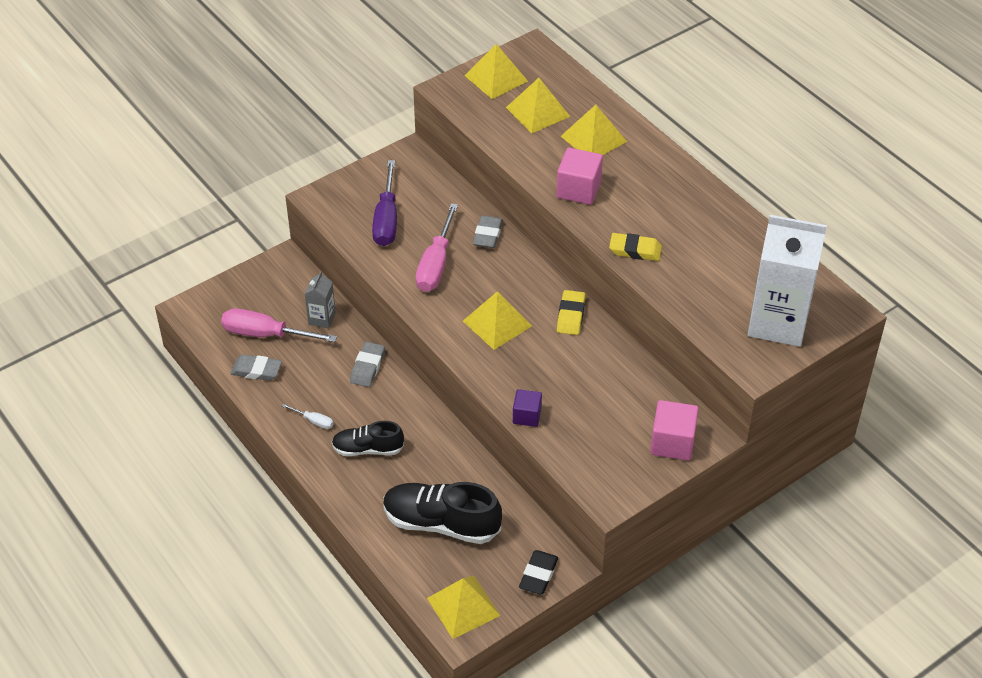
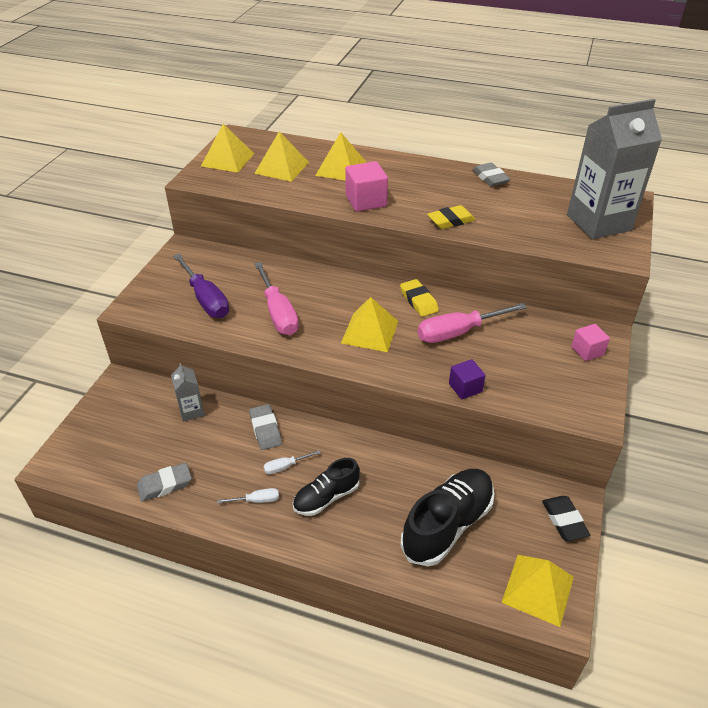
camera: 35 degrees left, 5 degrees down
(266, 334) = (149, 449): pink screwdriver -> pink screwdriver (458, 332)
(357, 407) = (285, 466): none -> white screwdriver
(441, 523) = (447, 525): black shoe -> black shoe turned 150 degrees clockwise
(488, 235) = (299, 275): grey eraser -> grey eraser (490, 178)
(672, 442) = (587, 351): pink cube -> pink cube, size x0.64
(778, 322) = (598, 223): white carton -> grey carton

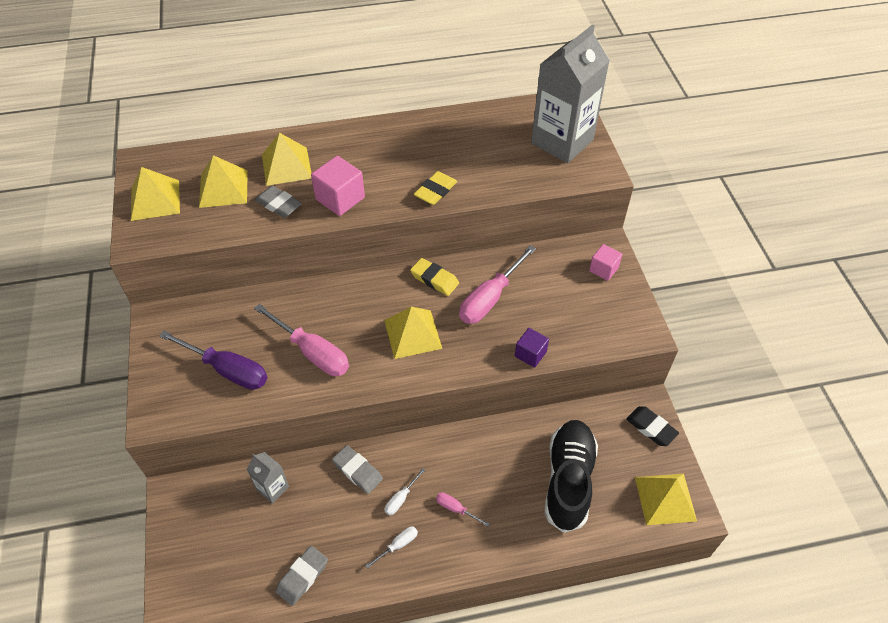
camera: 30 degrees left, 10 degrees up
(326, 497) = (456, 509): black shoe -> pink screwdriver
(490, 178) = (438, 124): grey eraser -> grey eraser (279, 204)

